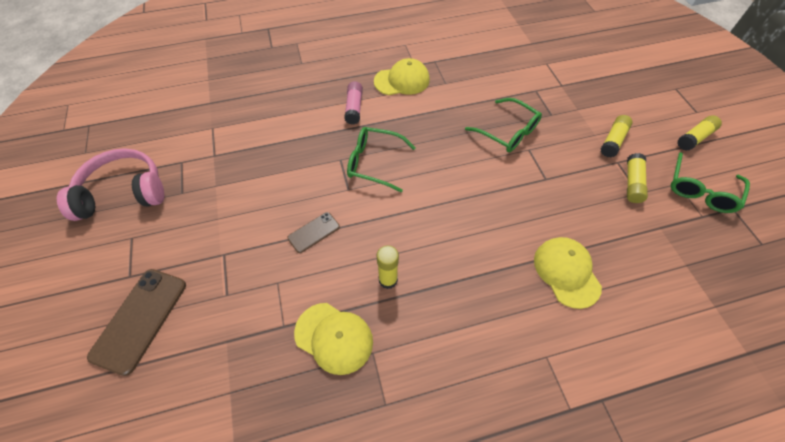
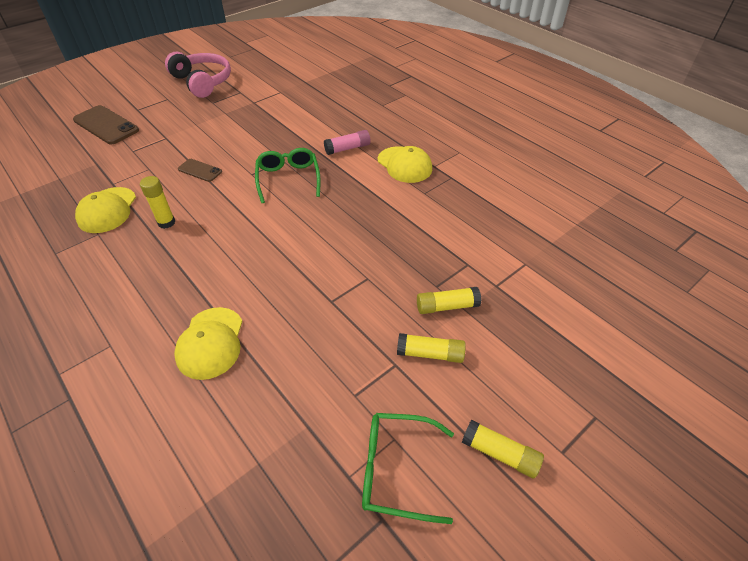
camera: 65 degrees right, 10 degrees down
(140, 319) = (106, 125): brown phone -> brown phone turned 45 degrees clockwise
(508, 132) = (382, 255): green glasses -> none
(566, 272) = (210, 343): yellow cap -> yellow cap turned 135 degrees clockwise
(632, 183) = (367, 385): yellow glue stick -> yellow glue stick (447, 306)

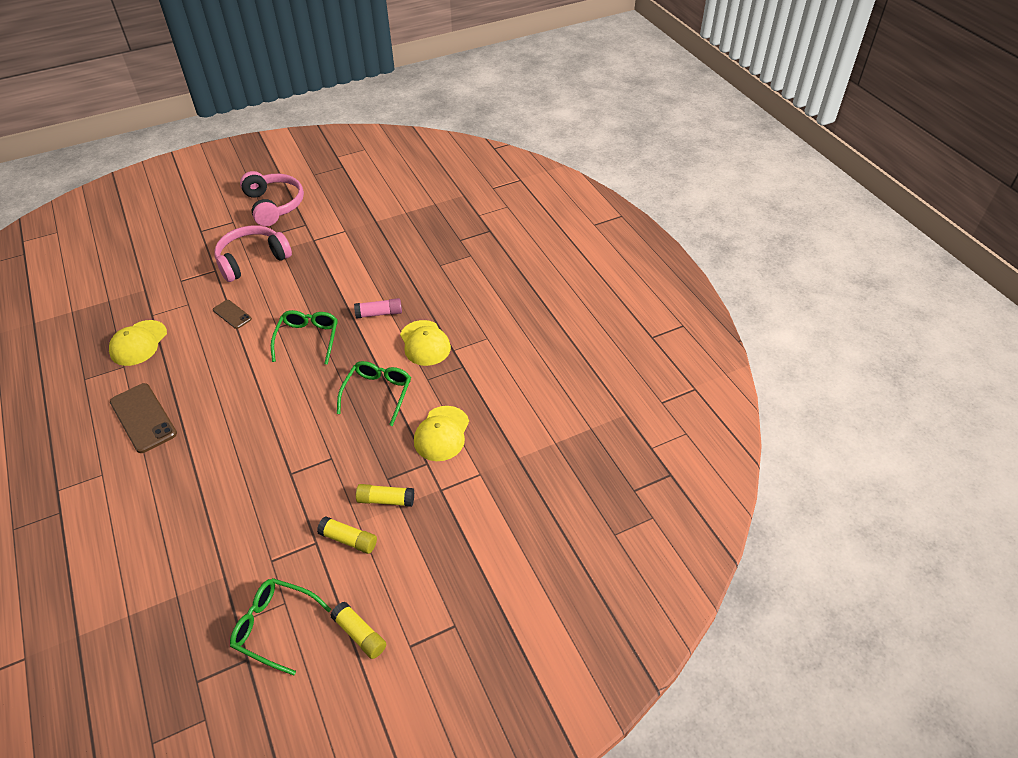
camera: 15 degrees right, 0 degrees up
(106, 125) = (166, 246): brown phone -> brown phone (143, 418)
(166, 222) = (183, 366): yellow glue stick -> none
(200, 125) = (252, 260): none -> pink headphones
(210, 343) = (178, 489): yellow cap -> yellow cap (442, 433)
(383, 212) = (378, 393): none -> green glasses

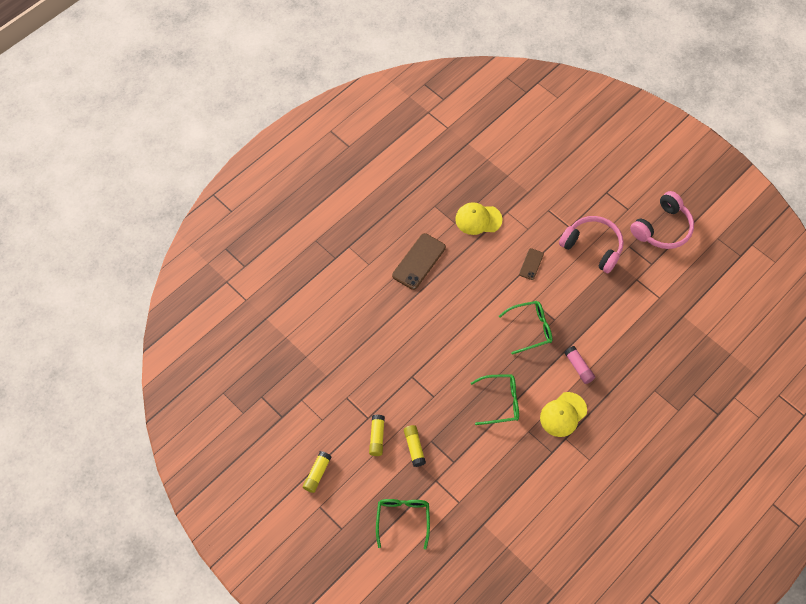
camera: 70 degrees right, 15 degrees up
(274, 626) = (306, 422): green glasses -> green glasses (403, 519)
(442, 433) = (483, 462): yellow cap -> none

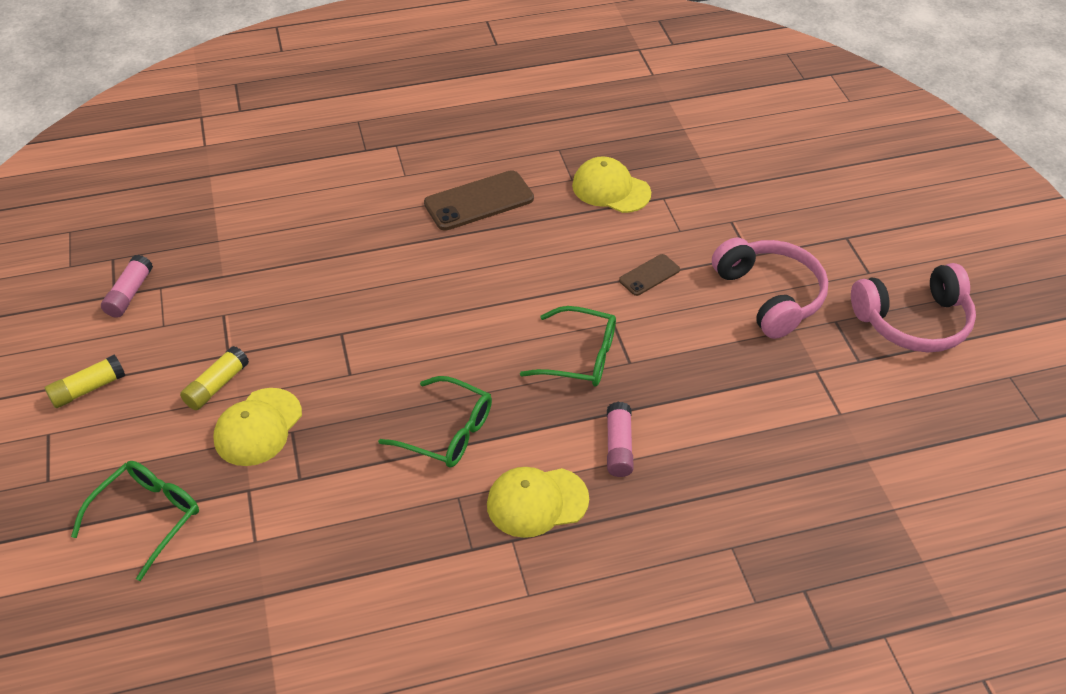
camera: 30 degrees right, 15 degrees down
(289, 412) = (129, 294): none -> pink glue stick
(414, 447) = (258, 427): yellow glue stick -> yellow cap

